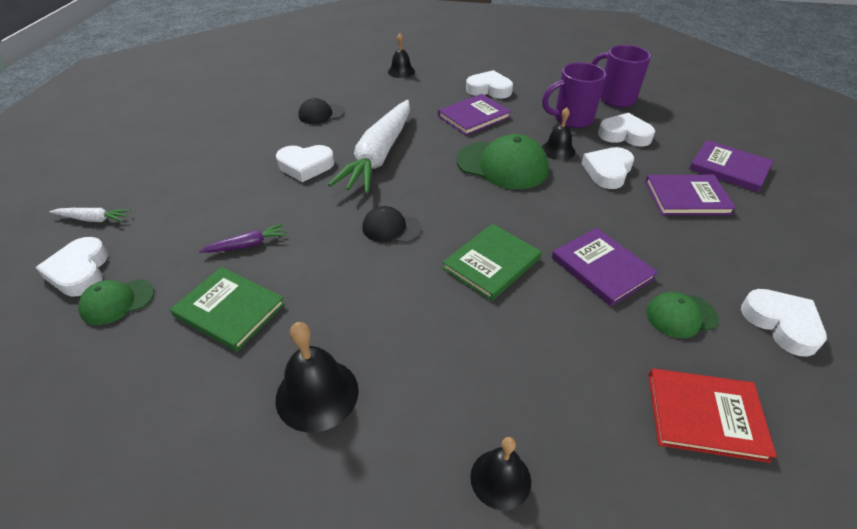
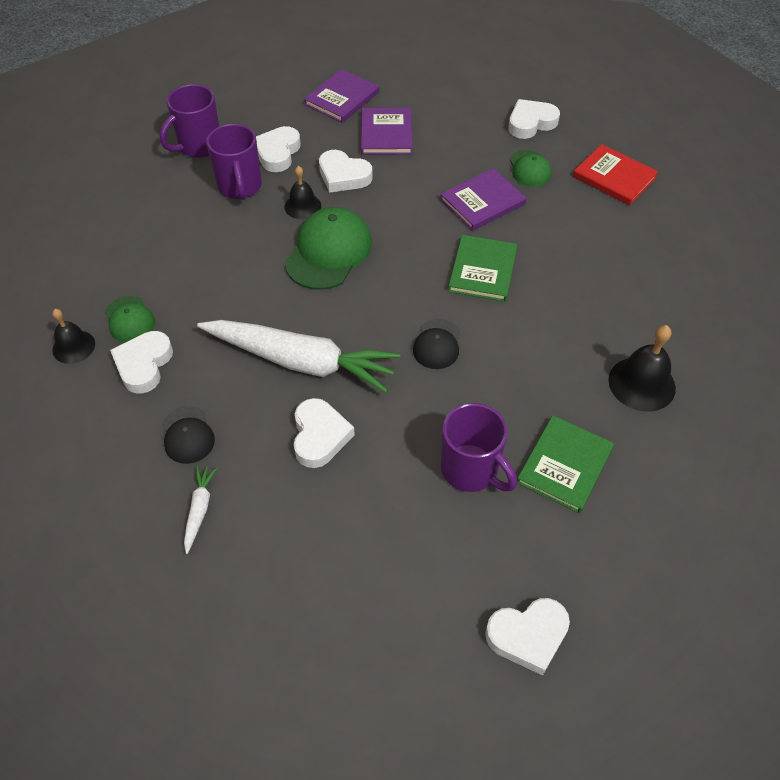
camera: 90 degrees left, 10 degrees up
(93, 219) = (432, 663): white carrot -> white carrot (199, 509)
(117, 302) = (568, 575): green cap -> green cap (130, 319)
(247, 245) = (471, 470): purple carrot -> purple mug
(473, 117) = (221, 271): purple book -> none
(489, 89) = (152, 252): white heart -> white heart (144, 365)
(491, 263) = (483, 270): green book -> green book turned 60 degrees clockwise
(500, 478) = (682, 278): black bell -> none
(705, 416) = (614, 177): red book -> red book turned 60 degrees counterclockwise

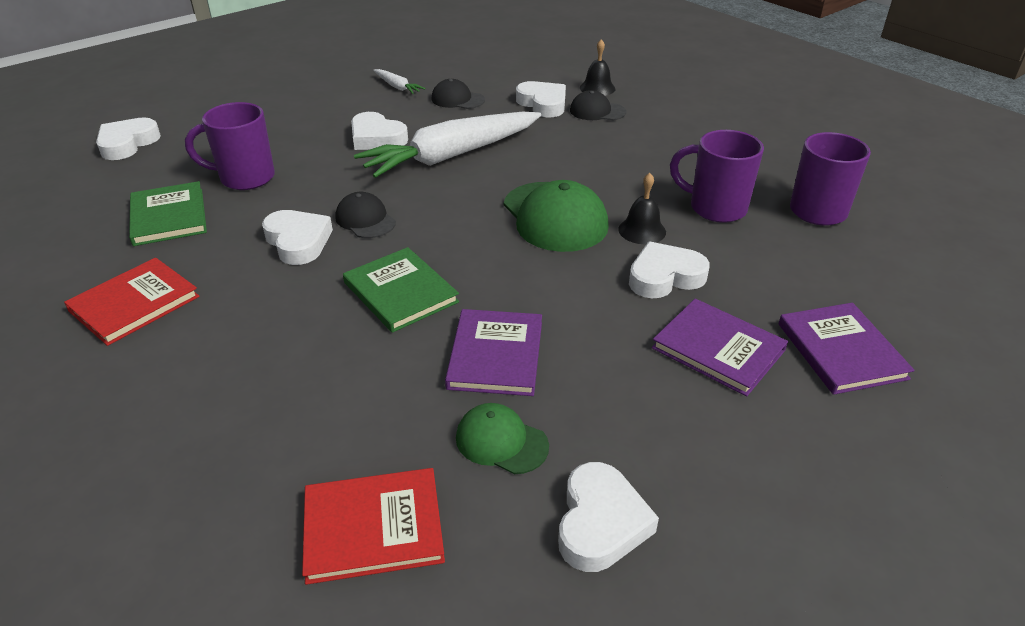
camera: 130 degrees right, 15 degrees down
(130, 319) = (597, 111): green cap -> black cap
(277, 153) = (756, 251): white heart -> white heart (298, 241)
(641, 384) = (134, 304): black bell -> red book

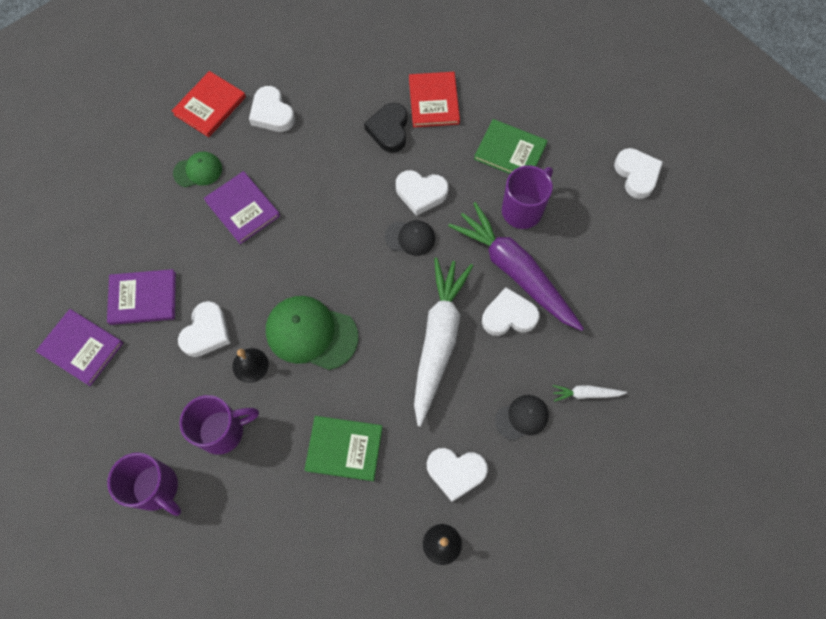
camera: 135 degrees right, 30 degrees up
(224, 312) = (389, 130): none -> black heart
(325, 153) = (515, 271): none -> purple carrot
(400, 292) = (327, 206): green book -> green book (344, 448)
(597, 111) = (405, 499): black cap -> none
(600, 523) = (131, 169): white heart -> white heart (272, 113)

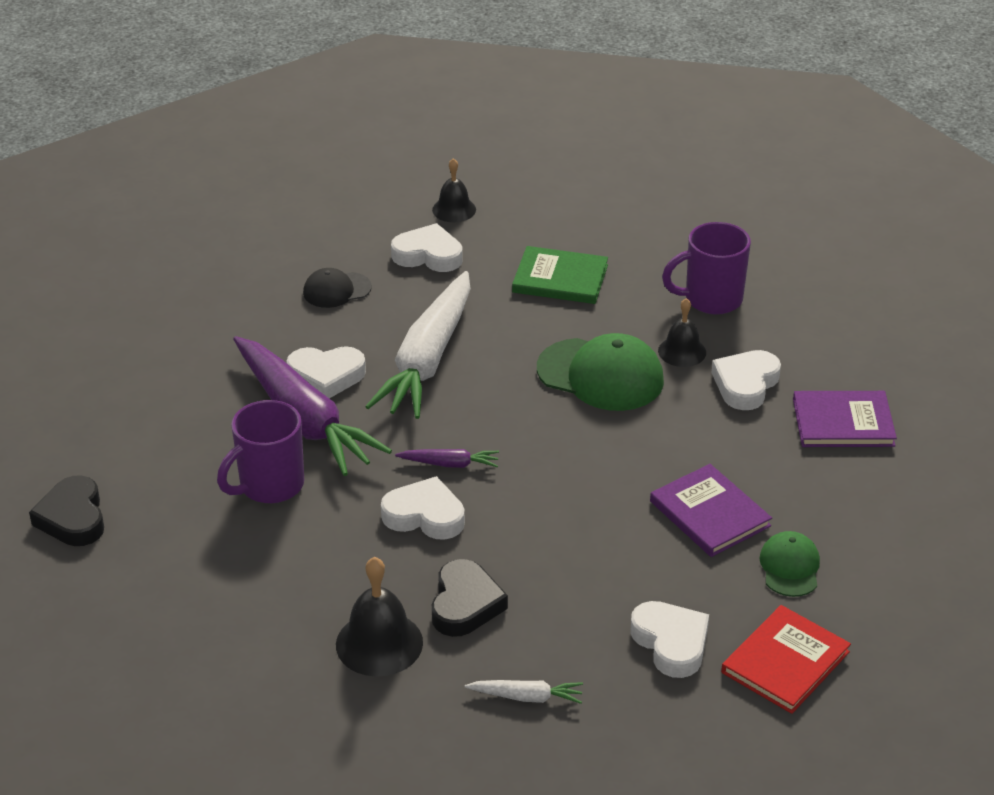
camera: 175 degrees left, 30 degrees down
(81, 348) = (915, 379): purple book -> none
(157, 488) = (784, 262): purple mug -> none
(198, 171) = (790, 567): green cap -> green cap turned 105 degrees clockwise
(410, 238) = (450, 464): black cap -> purple carrot
(434, 101) = (379, 643): red book -> black bell
(510, 151) = (266, 561): green book -> none
(586, 394) = (249, 304): white carrot -> white carrot (527, 697)
(636, 175) = (73, 518): white heart -> black heart

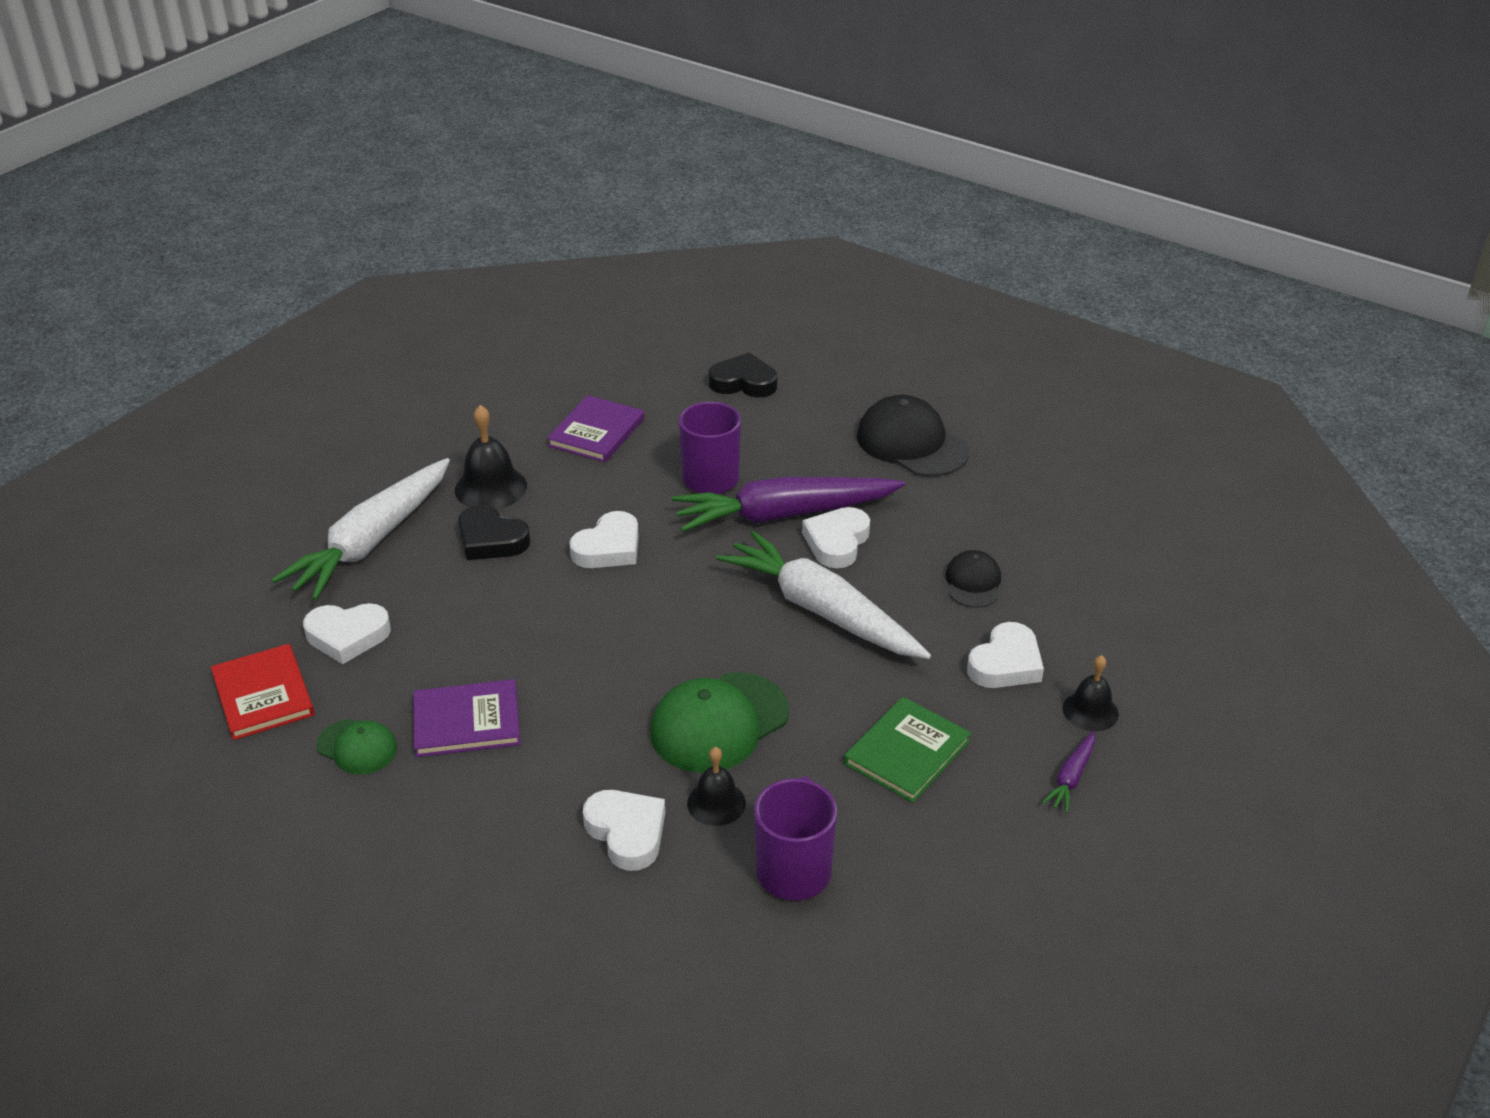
camera: 115 degrees right, 0 degrees up
(139, 370) = (912, 443): none -> black cap
(450, 464) = (662, 580): purple carrot -> purple carrot (1071, 778)
(527, 697) = (371, 541): white carrot -> white carrot, size x2.42
(843, 422) = (508, 887): purple book -> purple book (596, 432)

